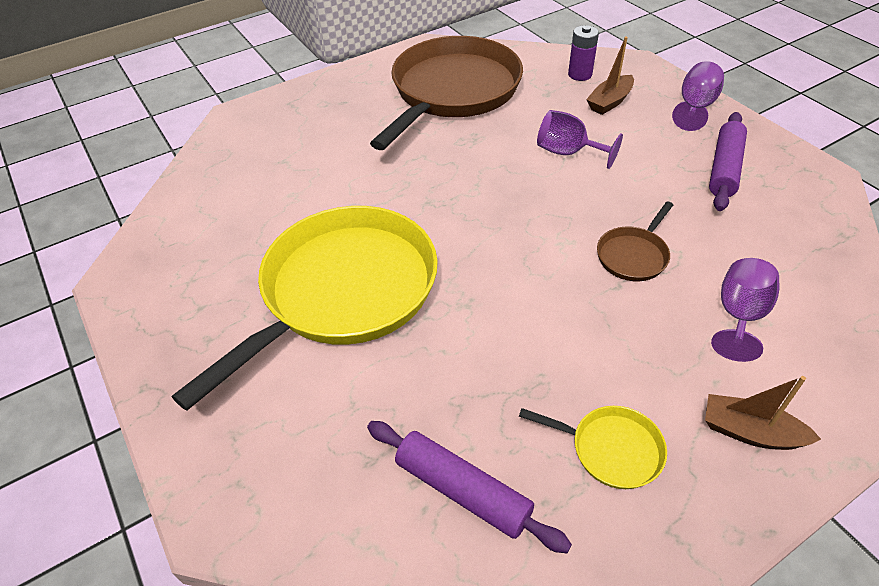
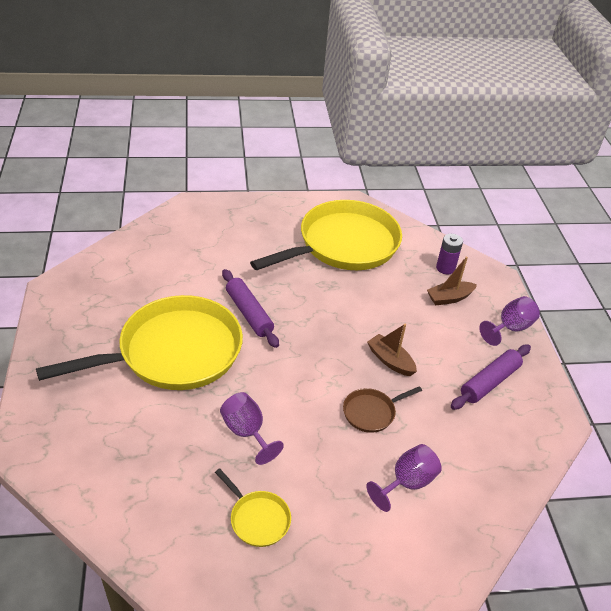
camera: 20 degrees right, 5 degrees down
(452, 91) = (343, 244): brown pan -> yellow pan
(462, 490) = (157, 498): purple rolling pin -> purple rolling pin (249, 313)
(568, 152) = (387, 323): purple goblet -> purple goblet (246, 432)
(750, 432) = (349, 552): brown boat -> brown boat (390, 360)

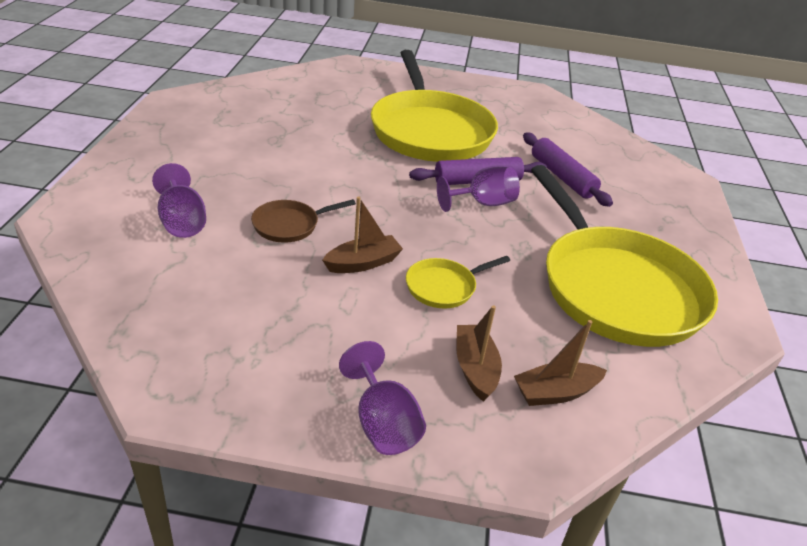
camera: 105 degrees right, 5 degrees down
(246, 432) = (309, 148): purple goblet -> purple goblet (483, 203)
(257, 519) = (213, 135): yellow pan -> yellow pan (444, 287)
(371, 412) = (289, 225): brown pan -> brown pan turned 105 degrees counterclockwise
(445, 268) = (555, 392): purple battery -> brown boat
(489, 382) = (280, 346): purple rolling pin -> purple rolling pin (562, 177)

